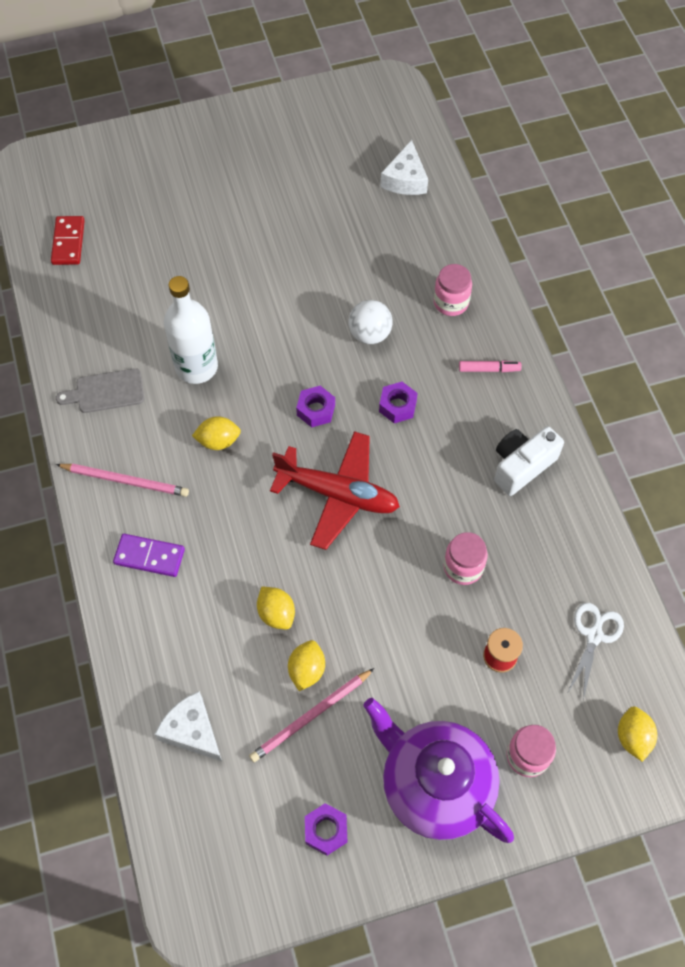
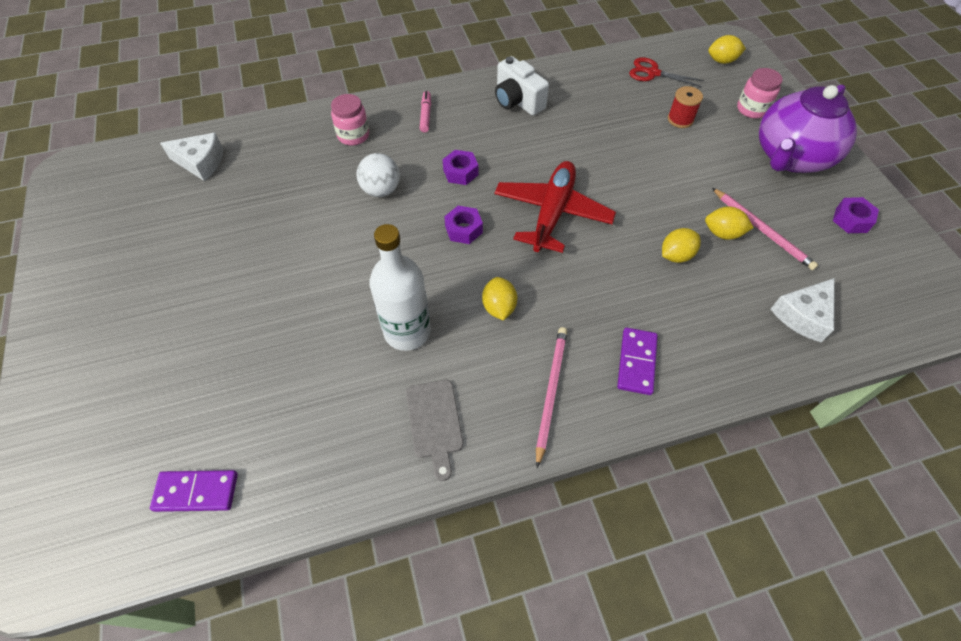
camera: 90 degrees left, 5 degrees down
(68, 242) = (196, 492): red domino -> purple domino
(463, 567) = (611, 136): pink jar -> none
(594, 635) = (652, 73): white scissors -> red scissors

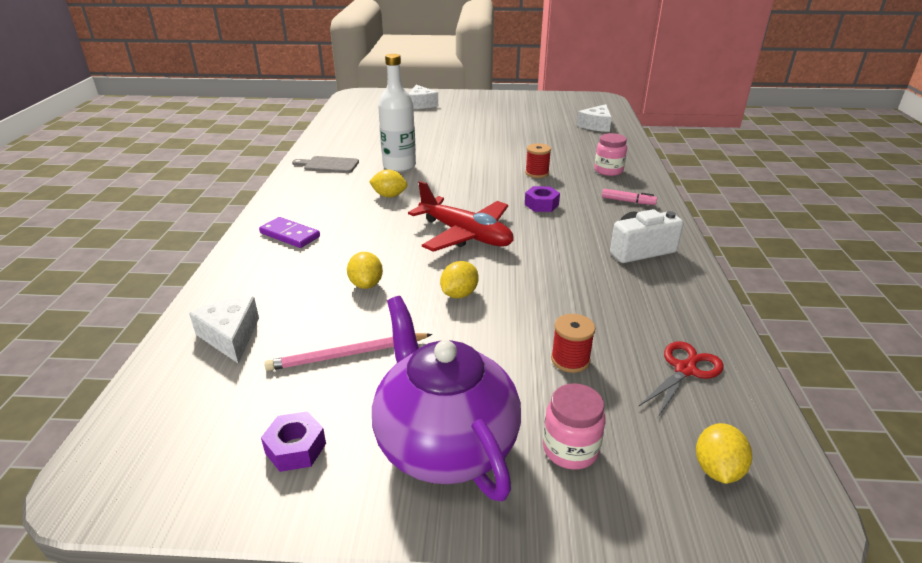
camera: 110 degrees right, 25 degrees down
(112, 407) = (421, 104): none -> white cheese
(196, 492) = (357, 116): purple domino -> none
(381, 190) = (537, 173): white ball -> red spool
(463, 229) = (474, 196): purple nut -> none
(551, 392) = (306, 200): pink pencil -> none
(722, 233) = (367, 323): yellow lemon -> yellow lemon (459, 294)

